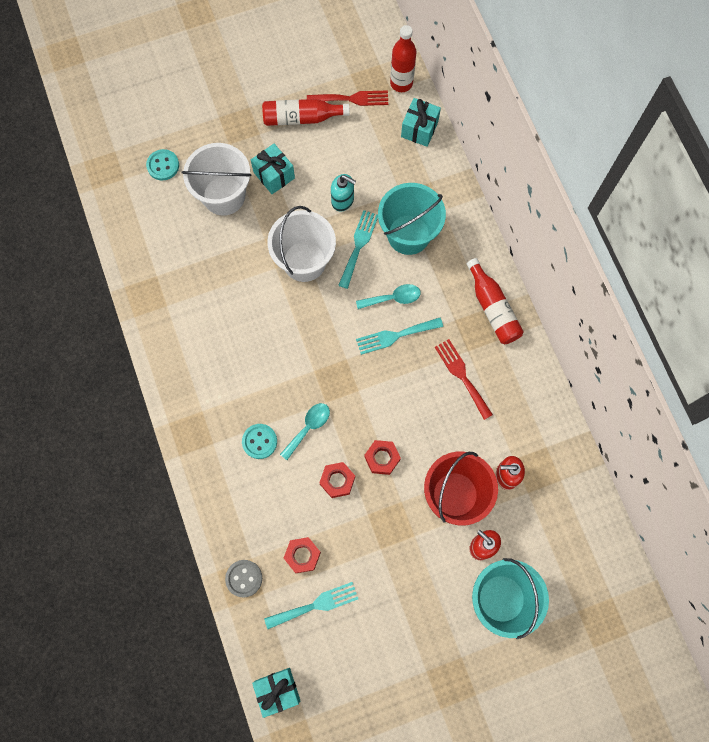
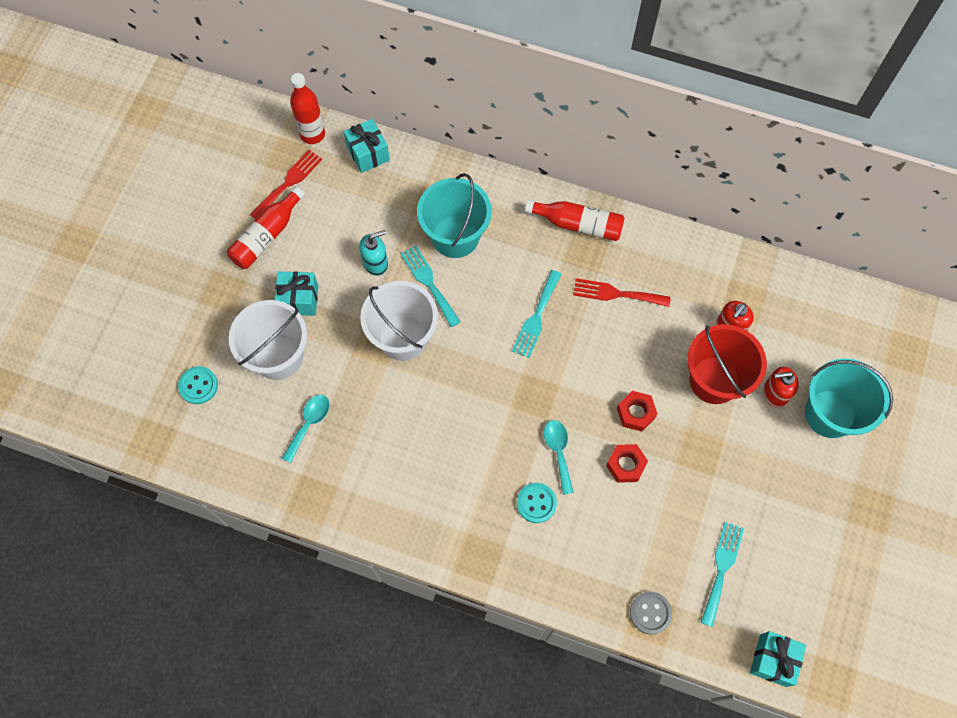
camera: 50 degrees left, 5 degrees down
(302, 555) = (669, 546): red nut -> none
(393, 298) = (501, 293): turquoise spoon -> turquoise spoon (309, 424)

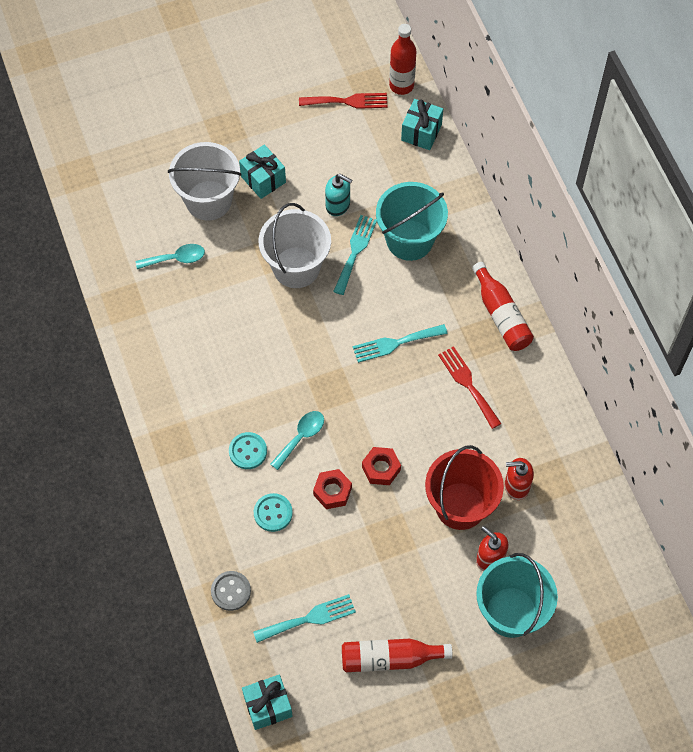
camera: 50 degrees right, 5 degrees down
(198, 386) = (142, 169): turquoise button -> turquoise button (273, 513)
(267, 236) = (293, 121): red bottle -> red bottle (390, 658)

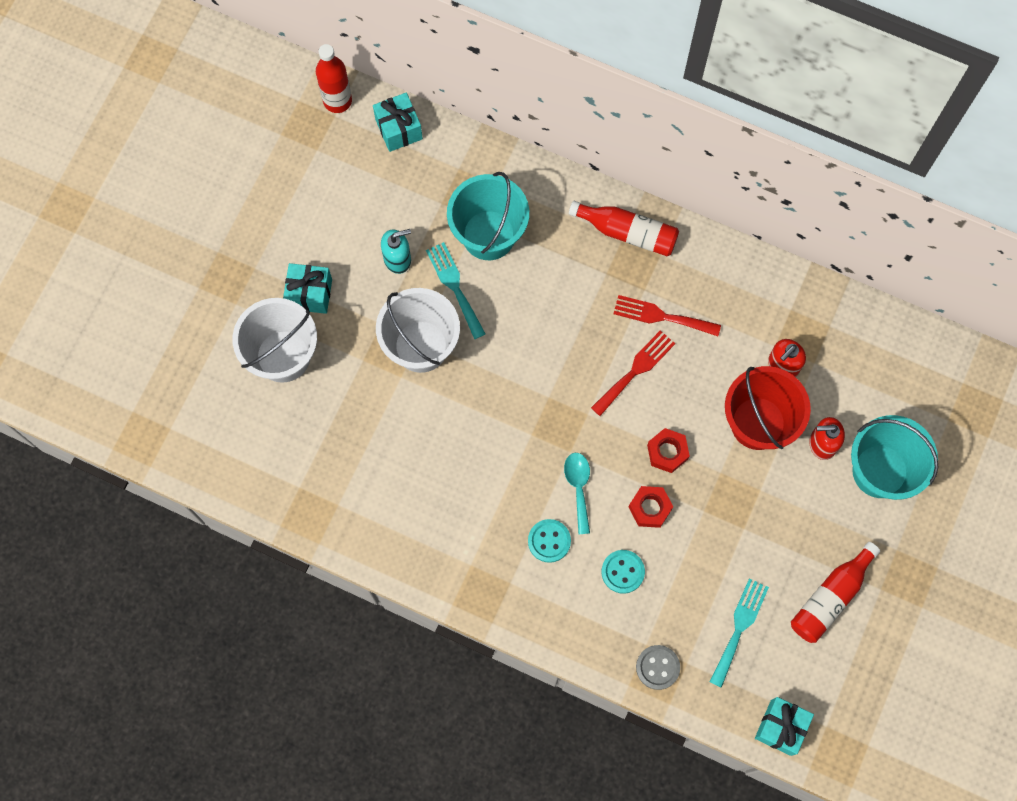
camera: 45 degrees left, 10 degrees up
(176, 259) = (311, 434): turquoise spoon -> none
(348, 101) = (307, 156): red fork -> red fork (635, 370)
(395, 343) = (570, 336): turquoise fork -> none

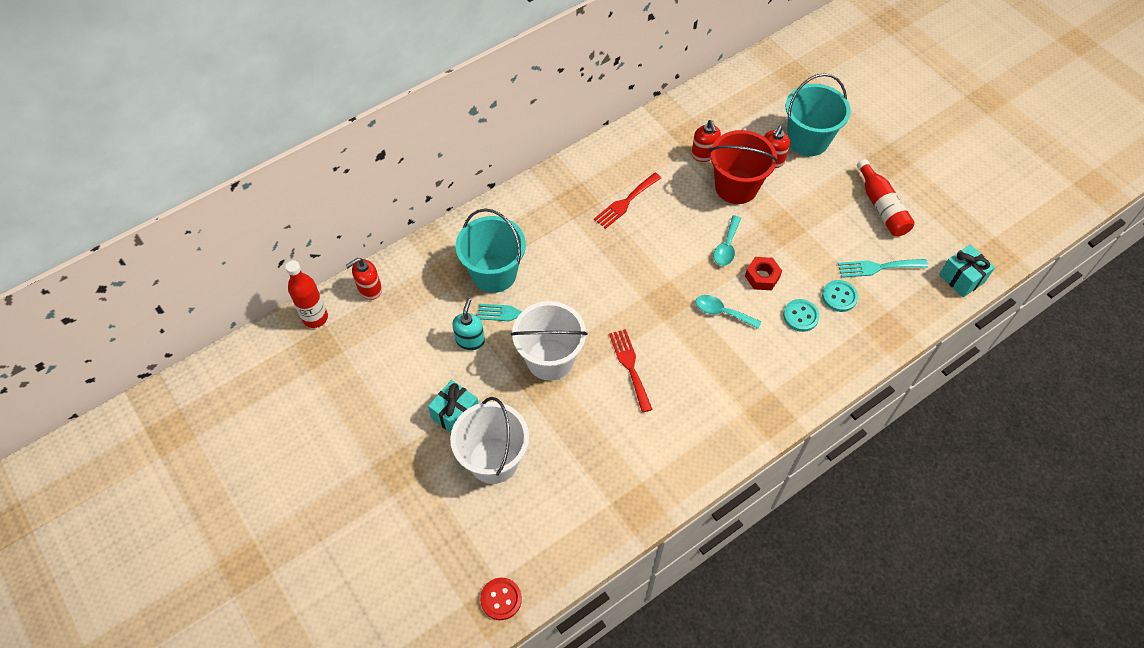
camera: 60 degrees left, 15 degrees down
(154, 440) = (501, 599): none -> red button
(398, 129) = (369, 289): turquoise gift -> red soap dispenser
(549, 541) = (752, 350): turquoise button -> turquoise button (839, 297)
(627, 232) = (551, 191): red bottle -> none
(635, 370) = (655, 236): red fork -> red fork (630, 366)
(657, 667) = (883, 329): grey button -> none
(667, 452) = (726, 247): red nut -> turquoise spoon
(739, 628) = (878, 267): turquoise fork -> turquoise fork turned 60 degrees counterclockwise

